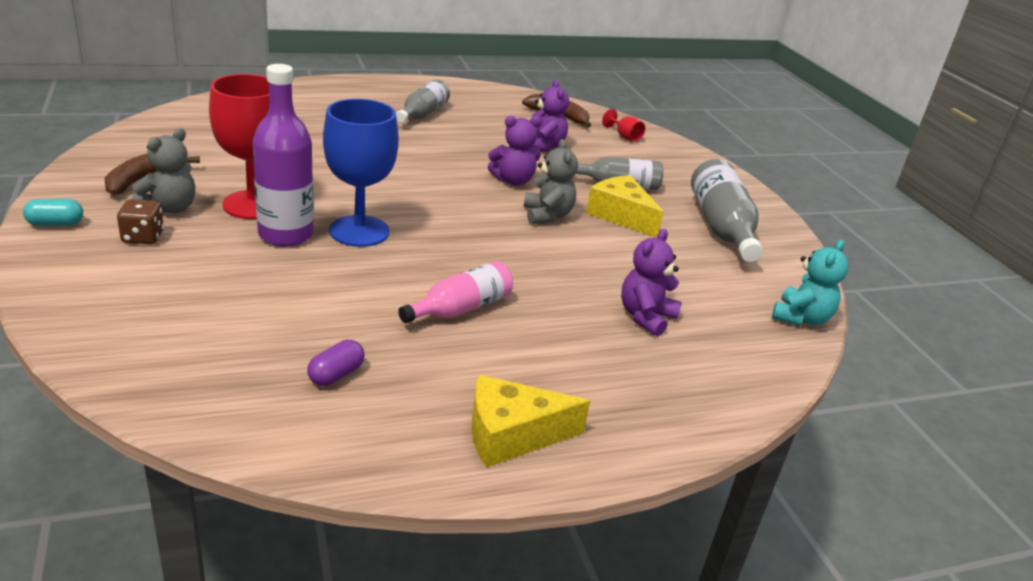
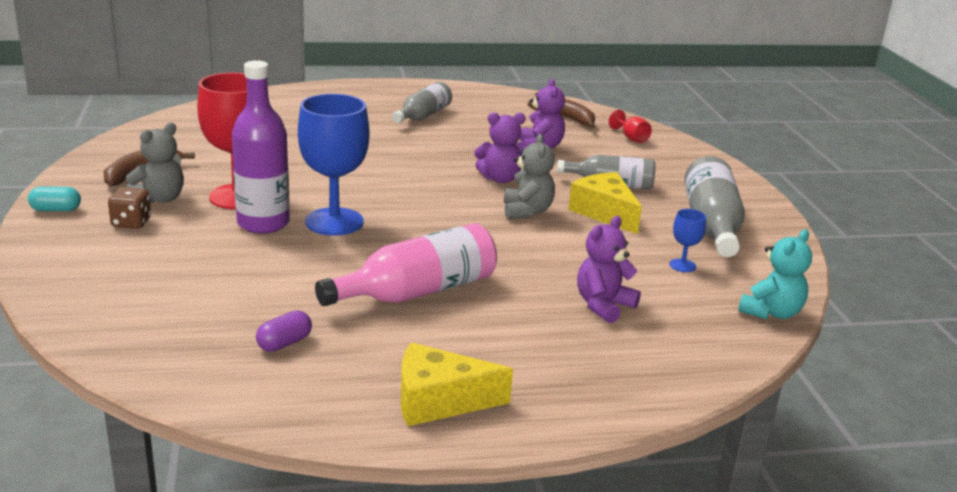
camera: 10 degrees right, 5 degrees down
(461, 309) = (417, 292): pink bottle -> pink bottle, size x1.53
(707, 270) = (682, 265): none -> blue goblet

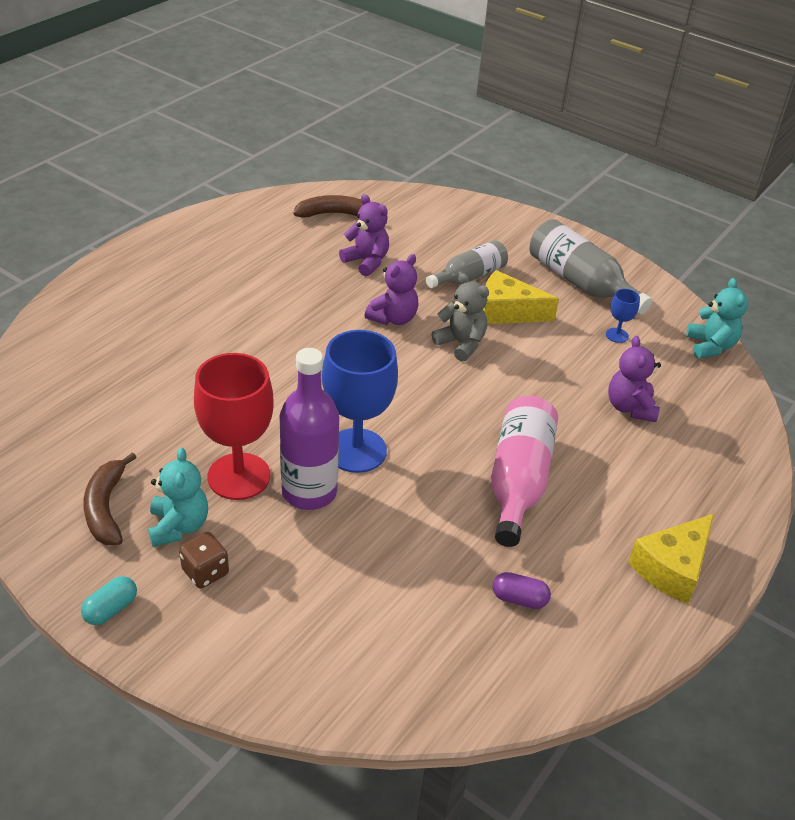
camera: 45 degrees left, 15 degrees up
(160, 198) = (179, 526): grey teddy bear -> turquoise teddy bear
(284, 343) = (519, 599): purple capsule -> purple capsule turned 75 degrees counterclockwise
(423, 116) = (224, 275): grey bottle -> none
(631, 138) = (409, 212): red goblet -> none

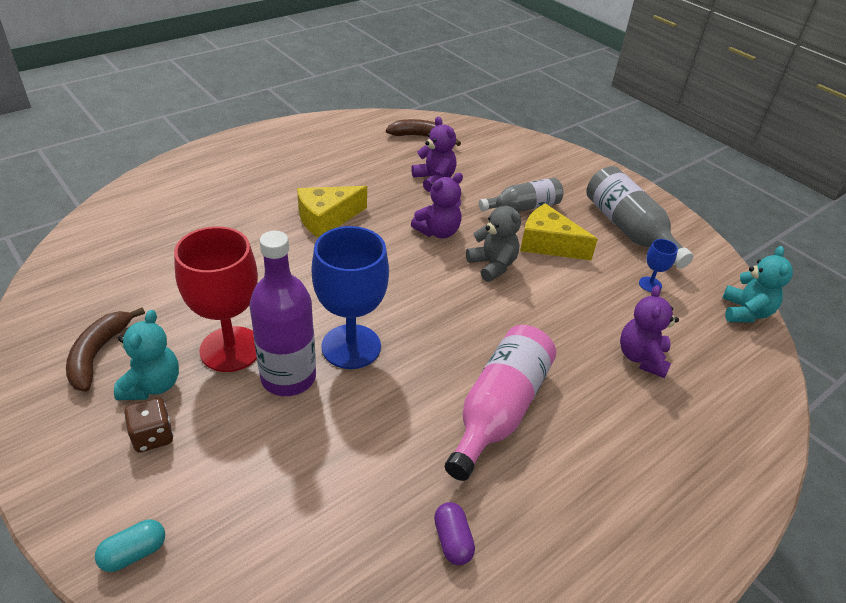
camera: 15 degrees right, 0 degrees up
(111, 609) = (47, 454): turquoise capsule -> turquoise capsule (134, 553)
(519, 599) = (452, 540): purple capsule -> purple capsule turned 45 degrees clockwise
(672, 568) = (635, 545): yellow cheese -> yellow cheese (326, 219)

